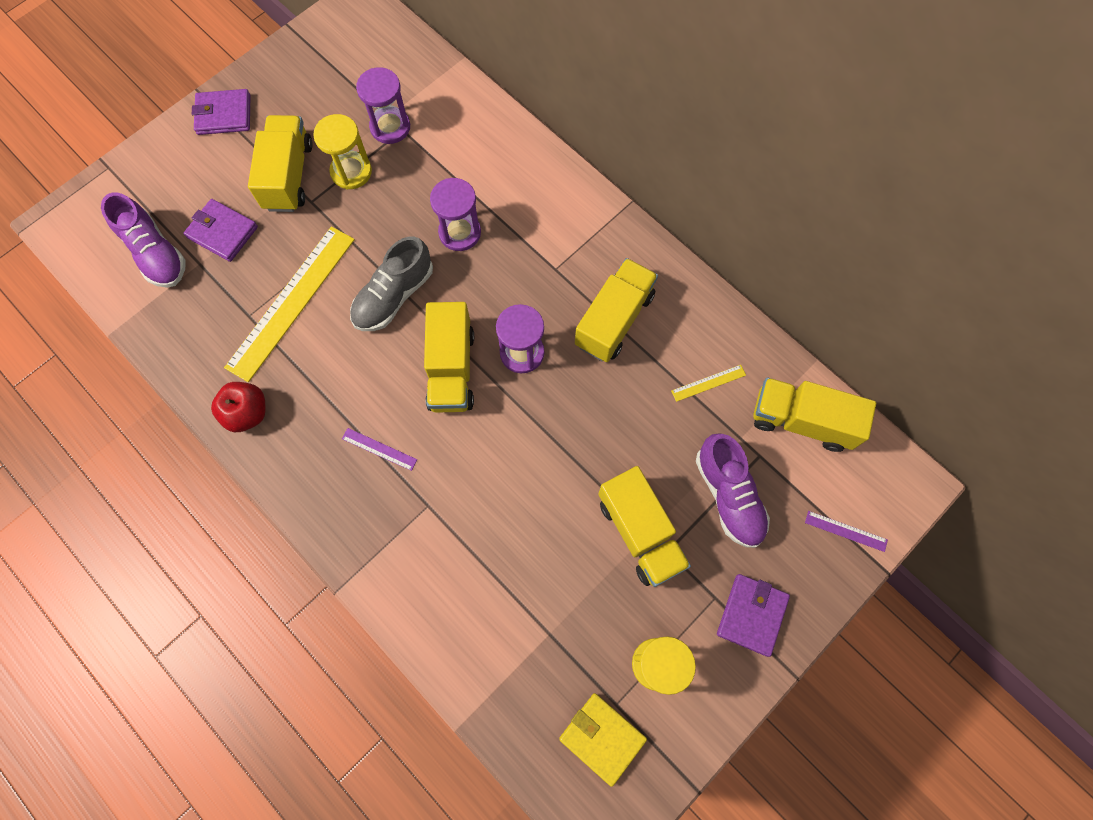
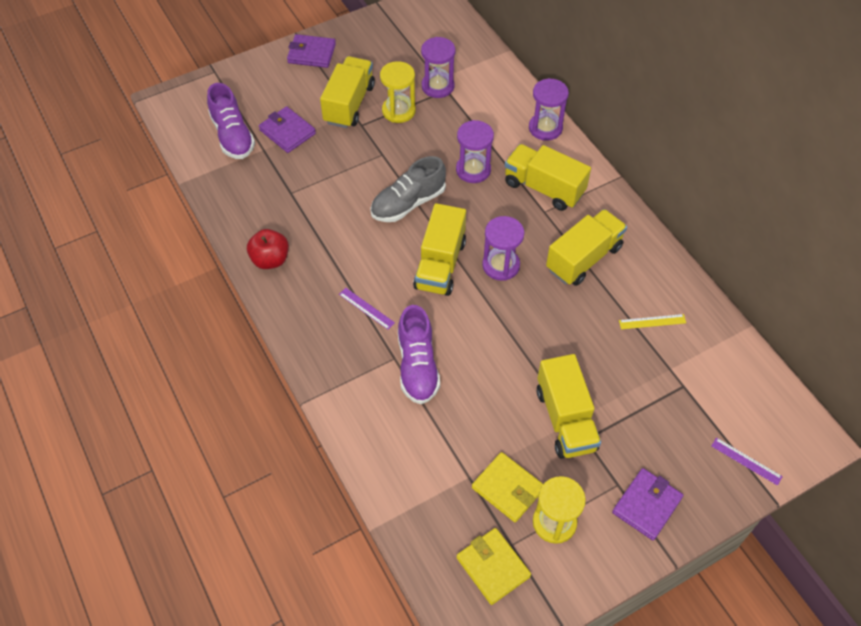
camera: 15 degrees right, 15 degrees down
(291, 302) = (326, 190): yellow ruler -> none
(531, 156) = (545, 128): none -> purple hourglass
(596, 637) = (507, 488): none -> yellow wallet
(728, 496) = (649, 410): purple shoe -> purple shoe (417, 366)
(801, 421) = (727, 368): yellow truck -> yellow truck (544, 188)

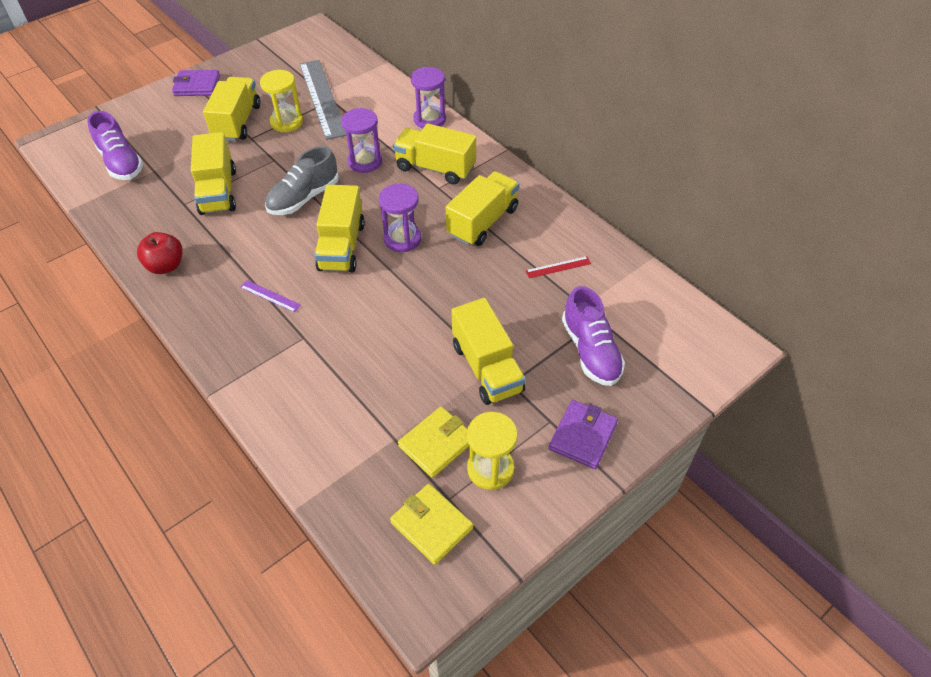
camera: 10 degrees left, 5 degrees down
(287, 132) = (177, 153): purple wallet -> none
(325, 183) = (218, 191): none -> yellow truck
(417, 366) = (328, 341): purple shoe -> purple shoe (590, 351)
(437, 86) = (322, 98): purple hourglass -> grey ruler
(507, 488) = (437, 443): yellow wallet -> yellow wallet turned 75 degrees counterclockwise
(652, 322) = (558, 267): yellow ruler -> red ruler
(746, 461) = (673, 378): purple ruler -> none

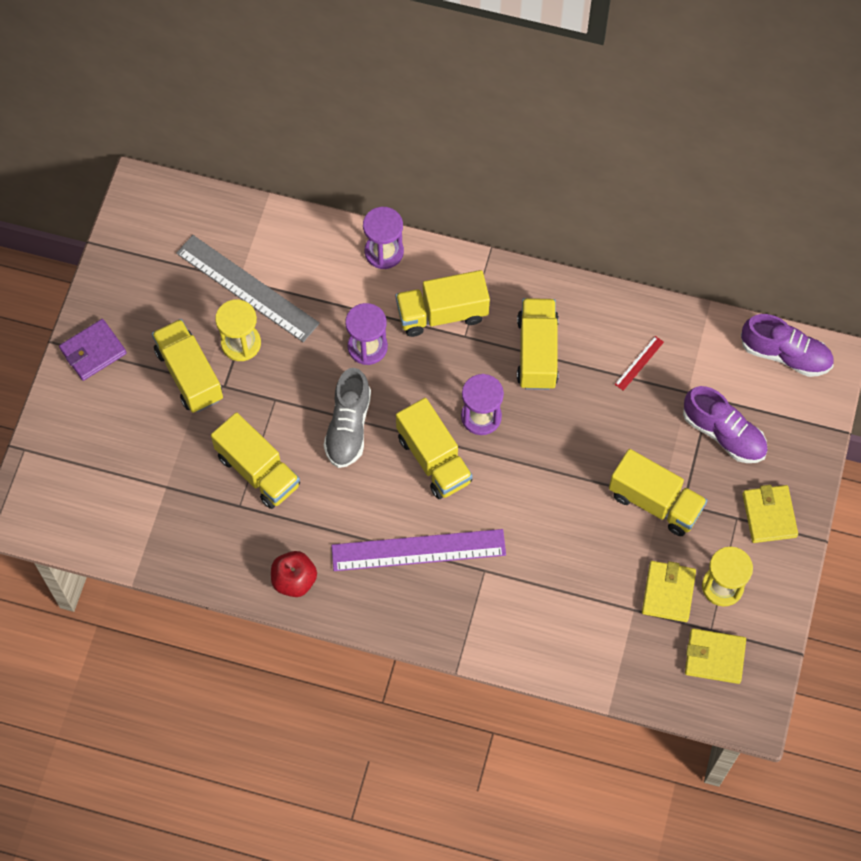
camera: 35 degrees left, 15 degrees up
(121, 162) = (122, 498): purple shoe -> purple shoe (785, 354)
(270, 296) = (418, 550): purple ruler -> purple ruler, size x2.43
(583, 436) = (769, 515): purple wallet -> yellow wallet

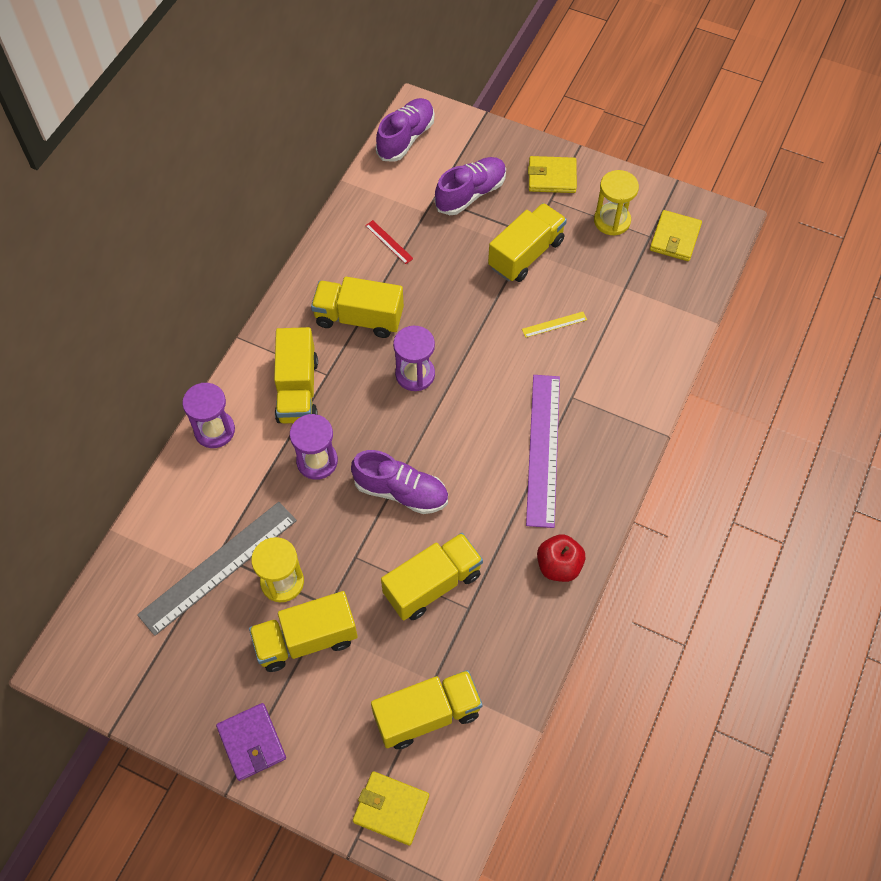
camera: 80 degrees left, 5 degrees down
(348, 427) = (401, 491): grey shoe -> purple shoe
(434, 459) = (451, 421): yellow truck -> yellow truck (427, 715)
(570, 542) = (554, 324): none -> yellow ruler
(668, 592) = (612, 260): yellow wallet -> yellow wallet (391, 808)

